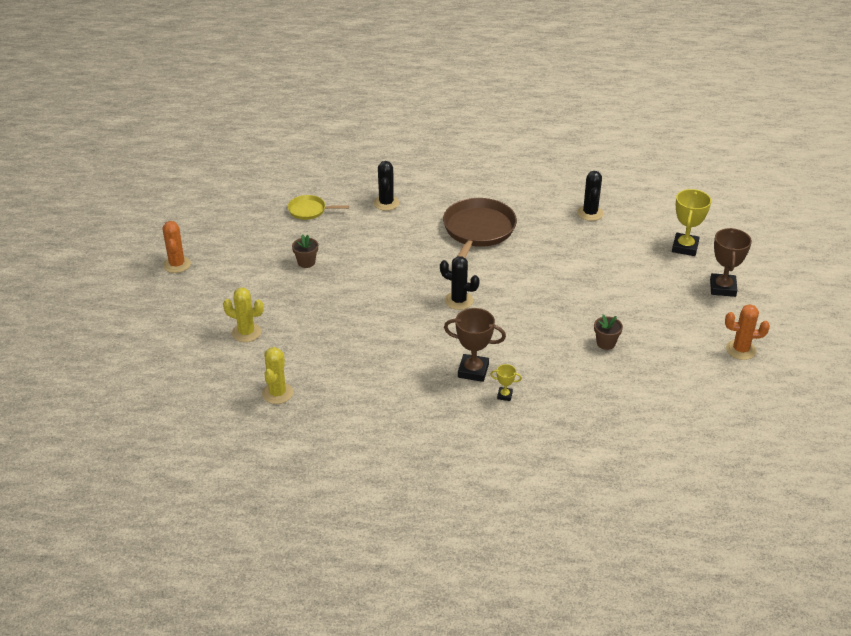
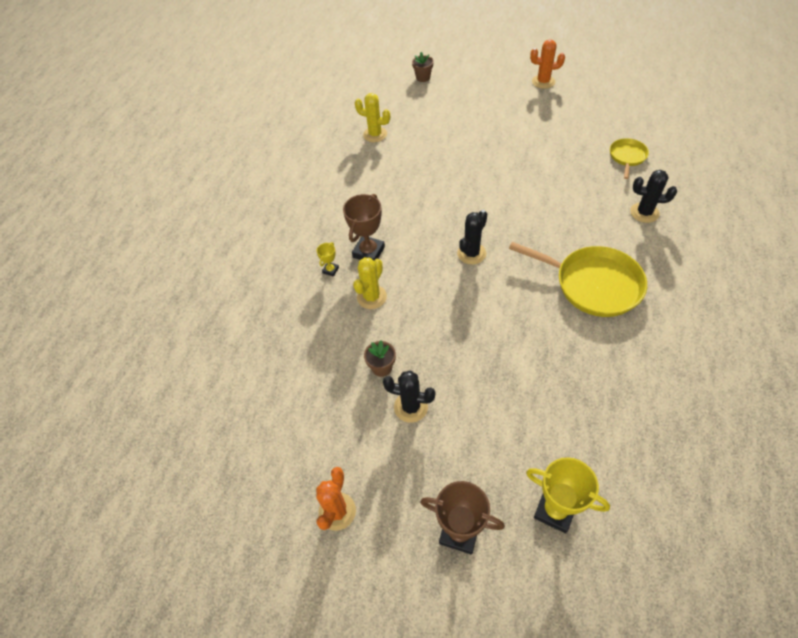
camera: 105 degrees right, 15 degrees up
(246, 332) = (450, 119): yellow cactus -> yellow cactus (371, 297)
(306, 262) = (542, 153): brown flower pot -> brown flower pot (423, 77)
(478, 231) = (593, 284): brown pan -> yellow pan
(590, 213) = (635, 408): black cactus -> black cactus (411, 407)

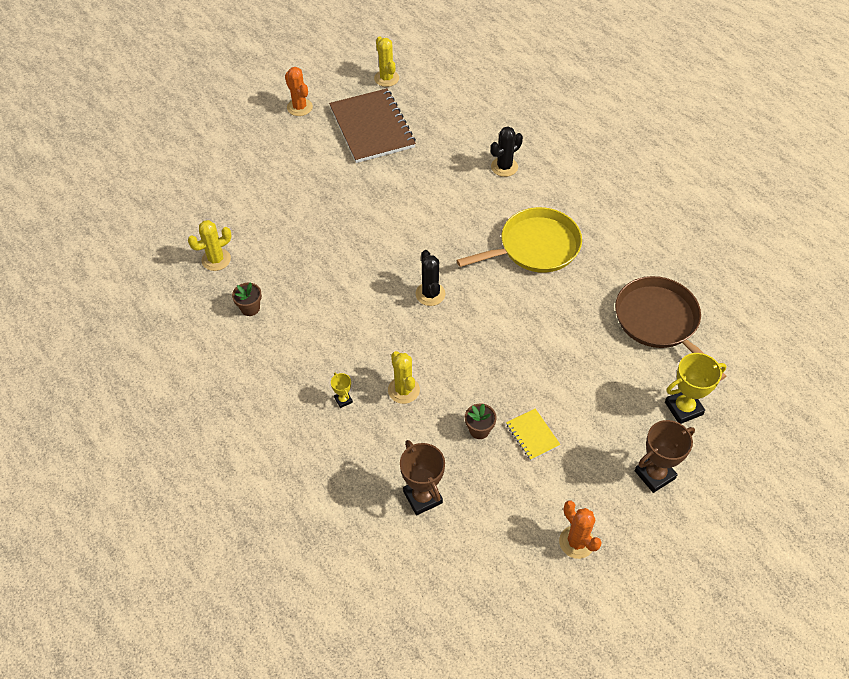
camera: 55 degrees left, 0 degrees up
(368, 252) = (353, 360): brown trophy -> brown trophy (422, 497)
(411, 407) = (532, 435): black cactus -> yellow notebook
(423, 77) = (185, 174): brown flower pot -> brown flower pot (250, 308)
(543, 82) = (299, 107): orange cactus -> orange cactus turned 75 degrees counterclockwise
(576, 123) = (372, 127): none -> brown notebook
(627, 157) = (442, 130): yellow pan -> none
(627, 425) = (659, 321): none -> brown pan
(630, 99) = (386, 78): none -> yellow cactus

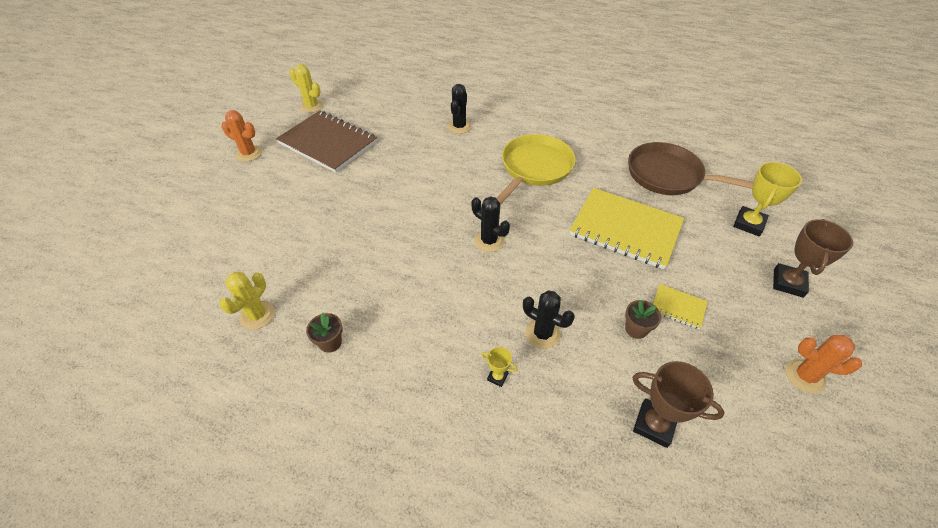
camera: 35 degrees left, 5 degrees down
(403, 390) = (542, 333): yellow cactus -> black cactus
(558, 348) = (625, 229): none -> yellow notebook

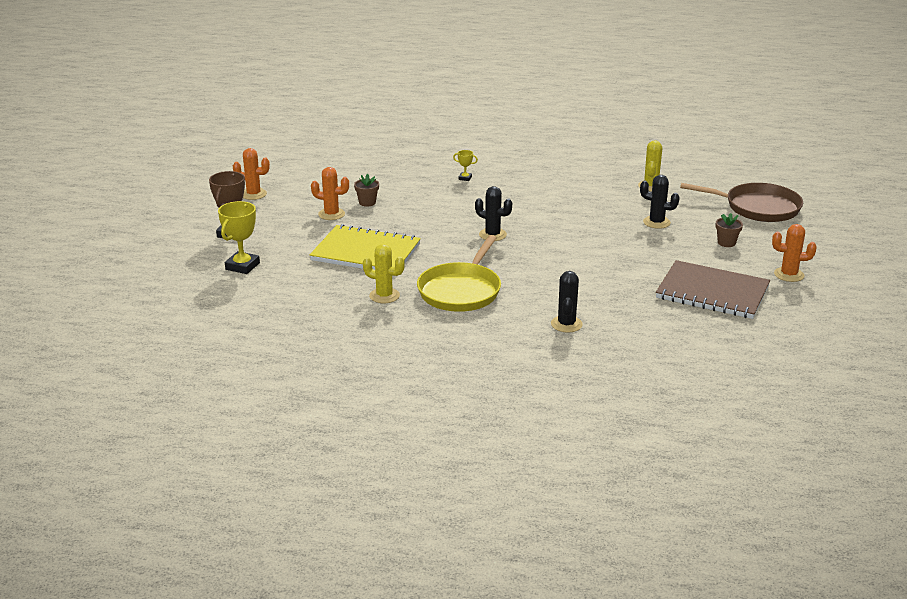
camera: 170 degrees right, 20 degrees down
(311, 106) = (777, 330): yellow cactus -> yellow cactus (384, 296)
(330, 342) = (587, 180): brown flower pot -> brown flower pot (726, 243)
(542, 333) = (437, 195): black cactus -> black cactus (656, 222)
(654, 424) = (363, 172): brown trophy -> none
(668, 175) = (309, 298): brown pan -> brown pan (758, 208)
(678, 307) = (331, 214): yellow notebook -> orange cactus

